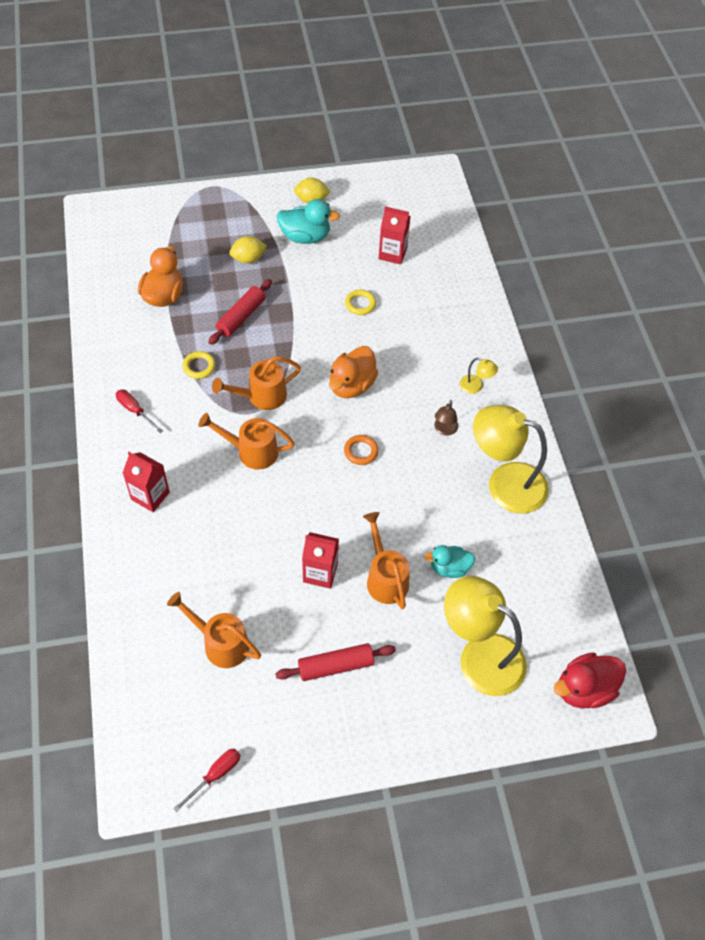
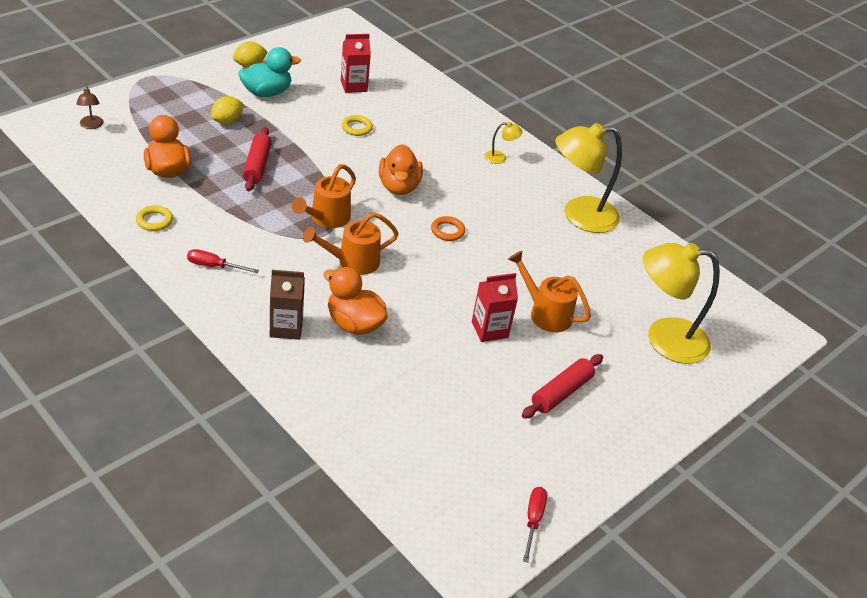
camera: 35 degrees left, 15 degrees down
(150, 496) = (286, 327): red carton -> brown carton
(199, 367) = (249, 214): yellow ring -> yellow ring (154, 220)
(208, 516) = (354, 324): none -> orange duck
(220, 643) = (449, 416): orange watering can -> none
(444, 430) = (501, 194): brown lamp -> brown lamp (91, 125)
(449, 568) = (588, 287): turquoise duck -> none
(584, 689) = (755, 330): red duck -> none

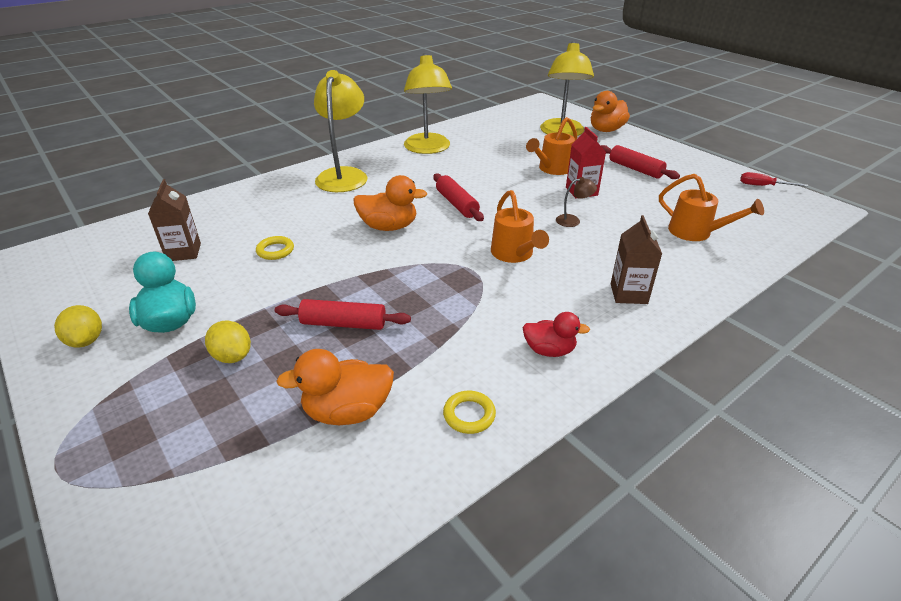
camera: 80 degrees left, 5 degrees down
(91, 125) = (197, 535): brown lamp -> brown lamp (573, 220)
(214, 266) = (549, 350): red screwdriver -> red duck
(326, 218) = (446, 270): orange watering can -> orange watering can (696, 233)
(353, 86) = (184, 252): red carton -> brown carton
(354, 324) = (604, 254): orange duck -> orange duck (606, 130)
(447, 231) = (457, 204): orange ring -> red rolling pin
(500, 158) = (344, 175): yellow lamp -> yellow lamp, size x2.42

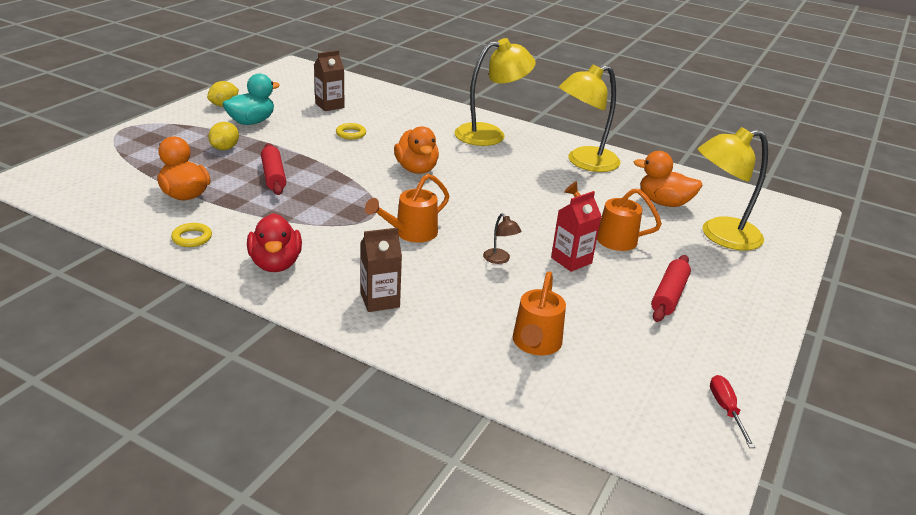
camera: 65 degrees right, 5 degrees down
(457, 204) = (481, 193): red rolling pin -> none
(549, 350) = (276, 264): red duck -> red duck, size x1.51
(606, 130) = (770, 267): orange duck -> orange duck (663, 203)

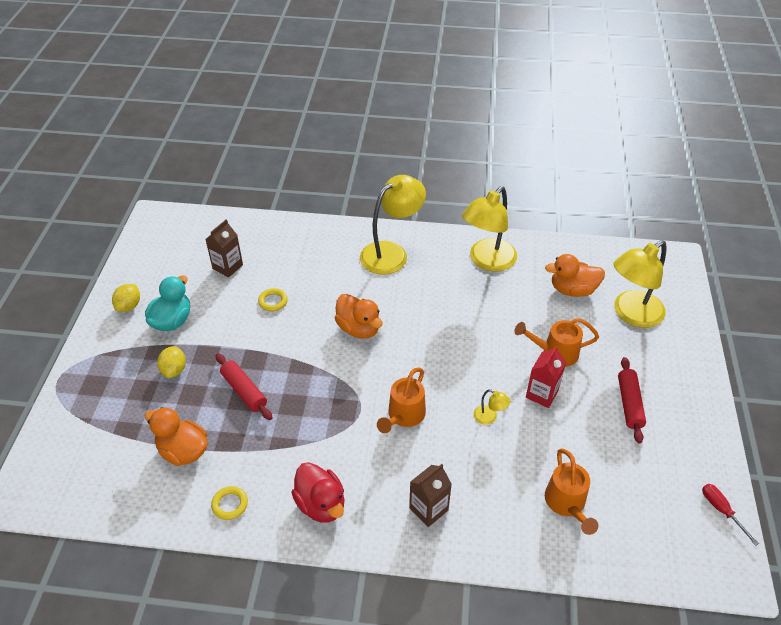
camera: 20 degrees left, 15 degrees up
(499, 259) = (489, 417): brown lamp -> yellow lamp

